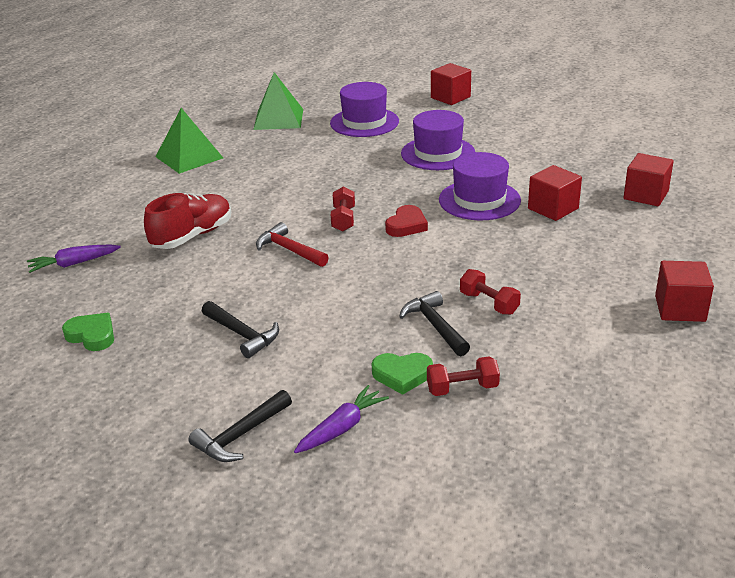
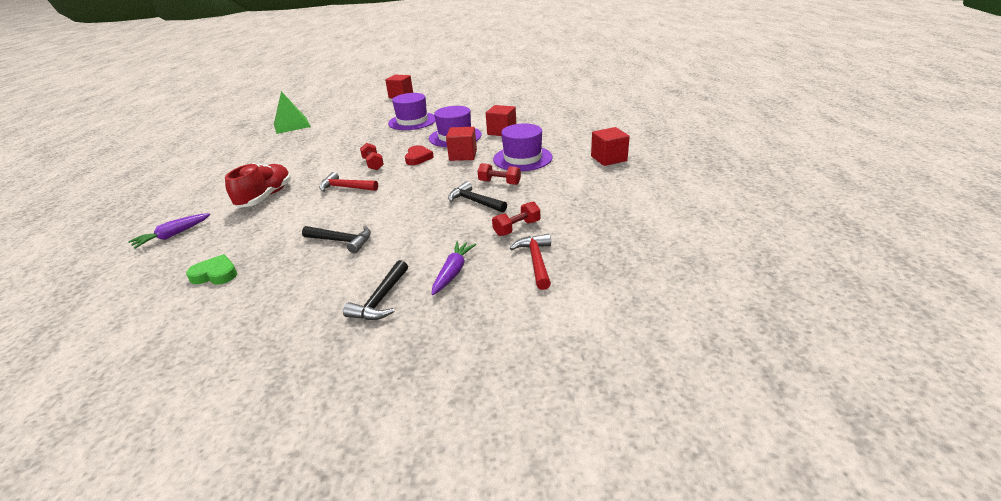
camera: 25 degrees left, 0 degrees up
(189, 157) = (235, 156): green pyramid -> none
(364, 122) = (353, 116): purple hat -> purple hat (522, 158)
(402, 375) = (473, 232): green heart -> none
(452, 449) = (536, 261): none -> red hammer
(646, 195) = (548, 115): red cube -> red cube (463, 155)

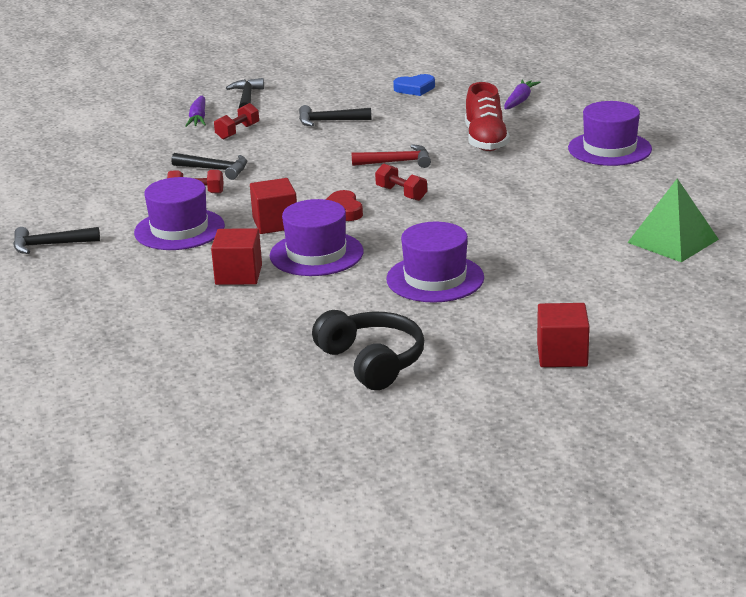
camera: 160 degrees right, 5 degrees down
(213, 177) = (609, 149): none -> purple hat
(215, 274) = (415, 88): green heart -> blue heart
(469, 99) = (372, 362): none -> black headphones
(517, 228) = (154, 154): red dumbbell -> red dumbbell (237, 132)
(536, 261) = (126, 134): red hammer -> none
(608, 158) = (49, 245): red cube -> black hammer

